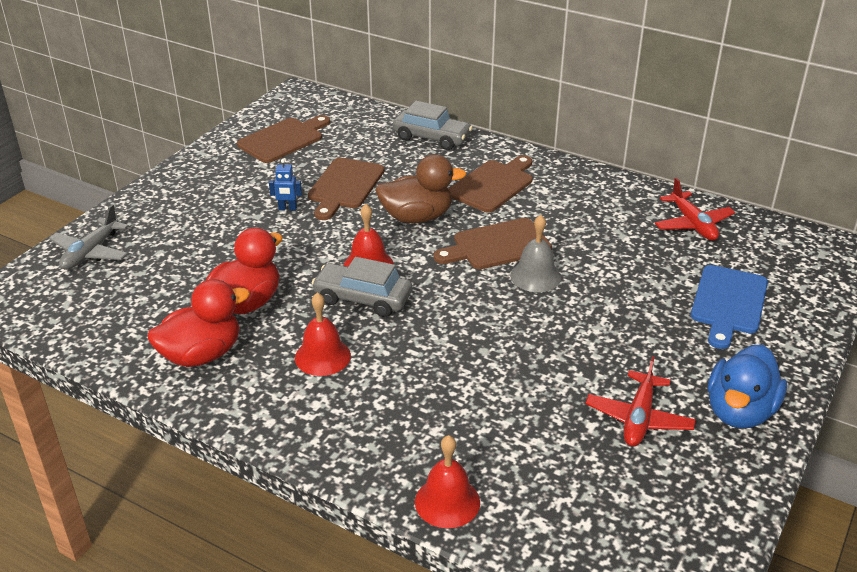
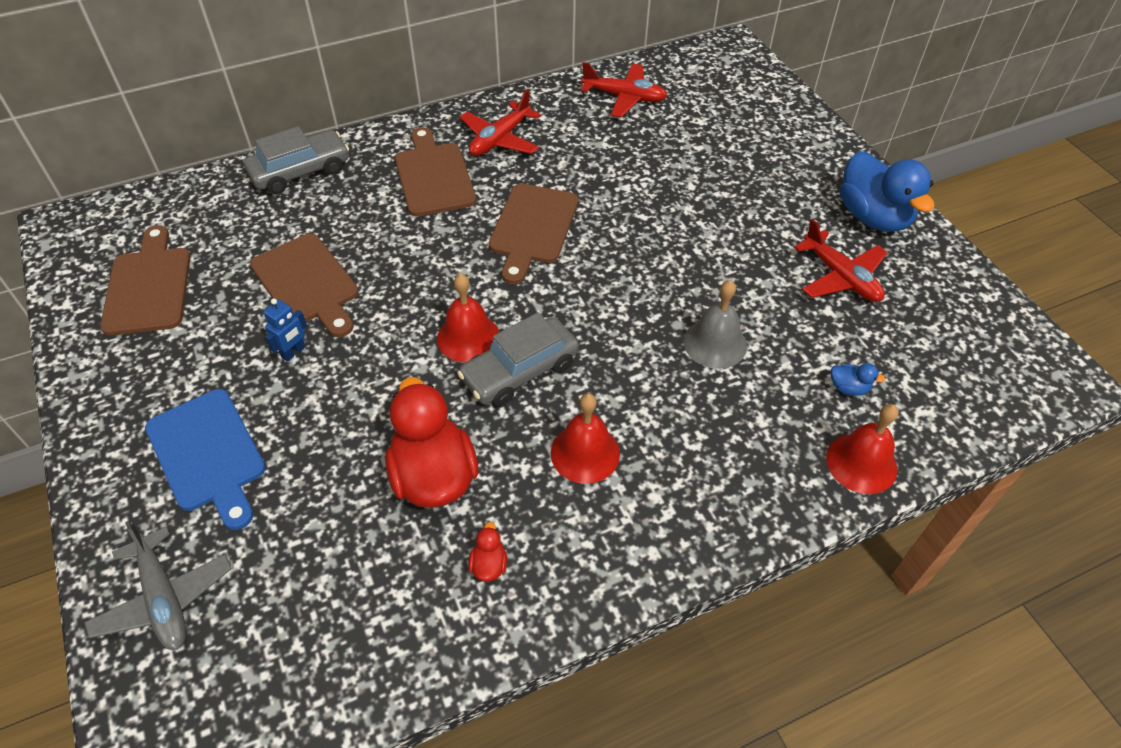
camera: 55 degrees left, 15 degrees up
(202, 354) = (489, 565): red duck -> red duck, size x0.41
(417, 217) = (427, 258): brown duck -> none
(518, 467) = (848, 388): none -> blue duck
(535, 276) = (603, 229): grey bell -> grey bell (715, 343)
(565, 193) = (500, 139): none -> red plane
(728, 303) = (742, 142): blue cutting board -> blue cutting board (208, 454)

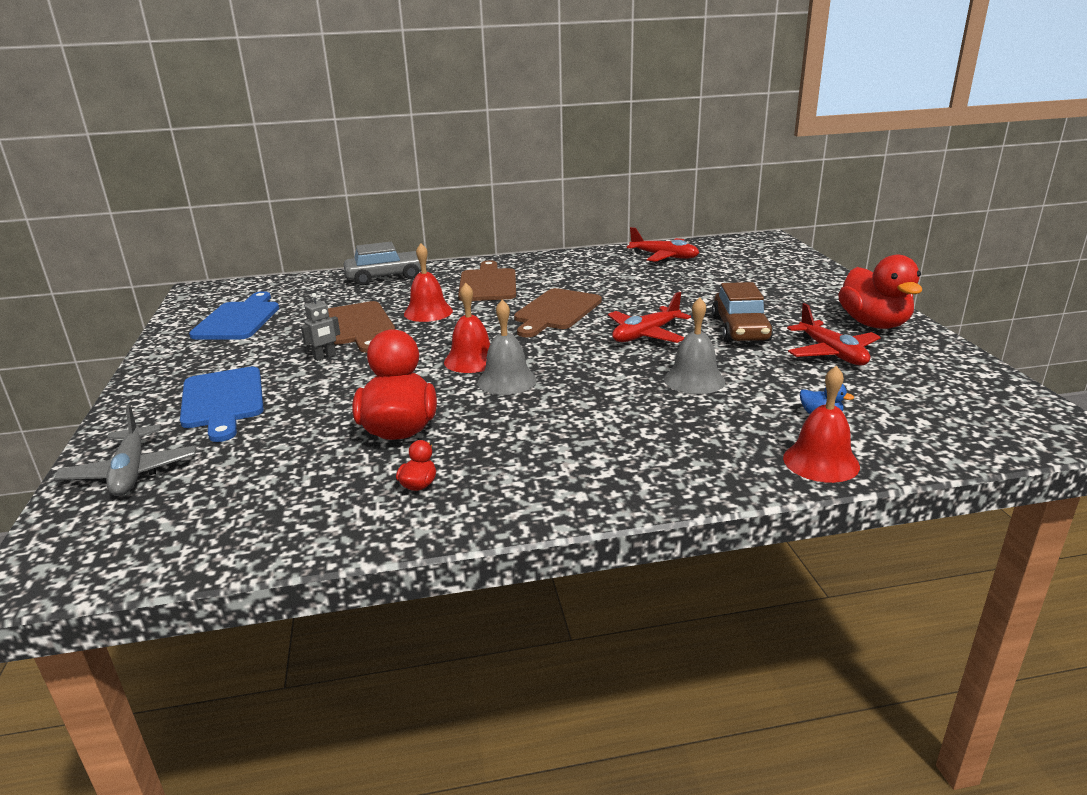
camera: 15 degrees right, 25 degrees down
(149, 286) = (239, 319): brown cutting board -> blue cutting board
(293, 352) = (325, 357): blue robot -> grey robot
(500, 139) = (551, 270): red plane -> red plane (646, 335)
(520, 371) = (507, 381): grey car -> grey bell
(585, 453) = (543, 429): red bell -> red bell (428, 312)
(741, 242) = (740, 329): none -> brown car
(873, 217) = (874, 324): blue duck -> red duck

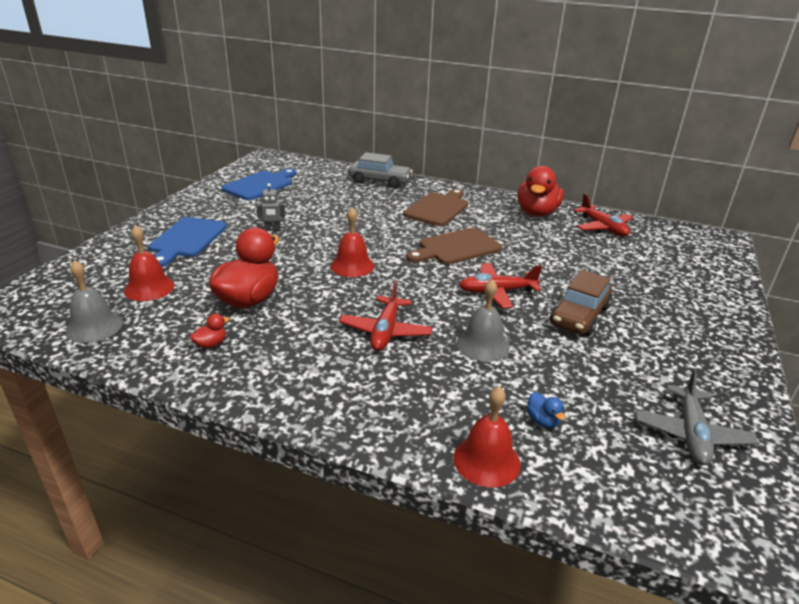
camera: 30 degrees right, 5 degrees up
(131, 472) = (95, 268): grey plane -> grey plane (691, 434)
(357, 326) = (318, 213): brown cutting board -> none
(428, 312) = (372, 218): red bell -> red bell (149, 288)
(507, 381) = (354, 291): grey bell -> grey bell (94, 327)
(831, 353) = (631, 369): red plane -> red plane (385, 331)
(874, 324) = (712, 358): red duck -> red duck (537, 213)

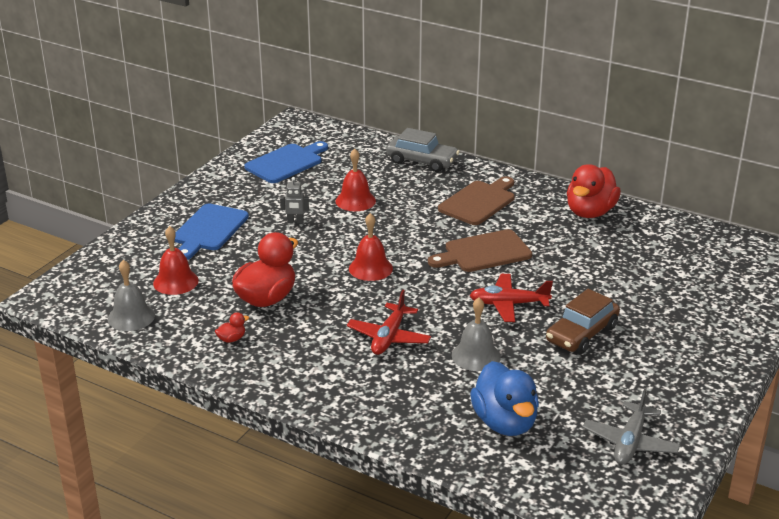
camera: 10 degrees right, 0 degrees up
(486, 460) = (446, 447): red bell -> red bell (355, 201)
(542, 421) = (505, 423): blue duck -> blue duck, size x2.45
(602, 227) = (658, 235): red plane -> none

